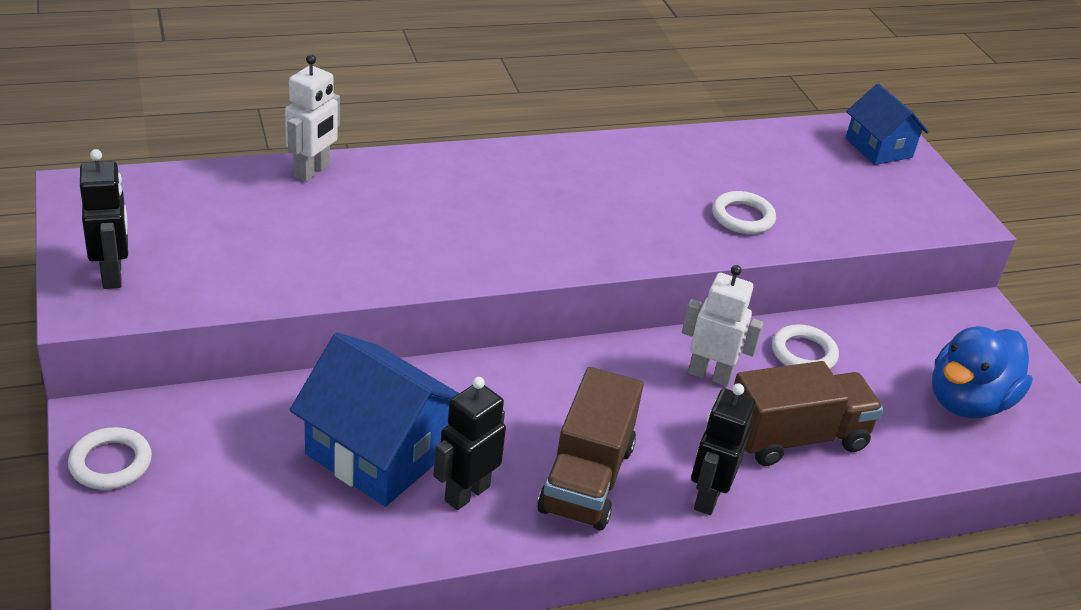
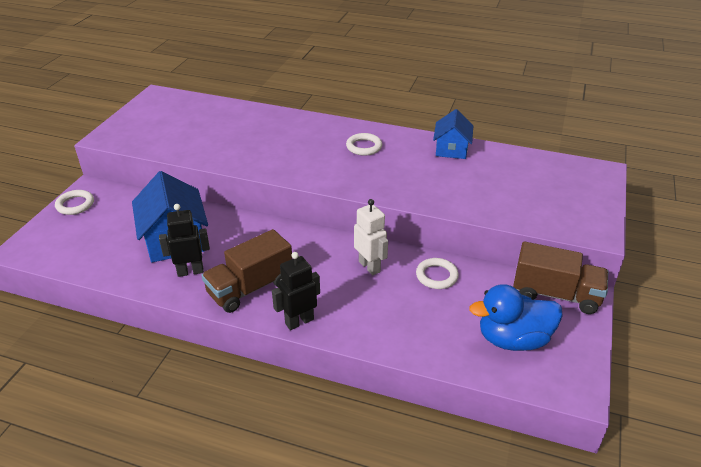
camera: 40 degrees right, 0 degrees up
(113, 275) = (129, 129): black robot -> none
(312, 171) = (255, 111): white robot -> none
(742, 217) = (448, 190): white ring -> white ring (364, 147)
(795, 438) = (381, 314): brown truck -> brown truck (555, 294)
(878, 148) = (584, 180): blue house -> blue house (451, 149)

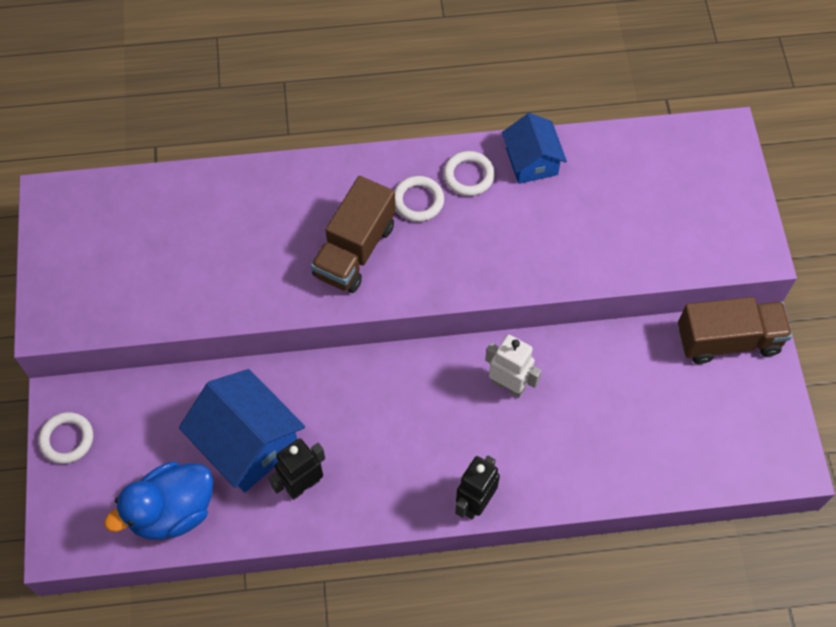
camera: 25 degrees left, 25 degrees up
(250, 288) = (390, 478): brown truck -> brown truck (354, 250)
(436, 276) = (590, 367): white ring -> white ring (468, 176)
(513, 339) = (709, 426): blue duck -> blue duck (172, 511)

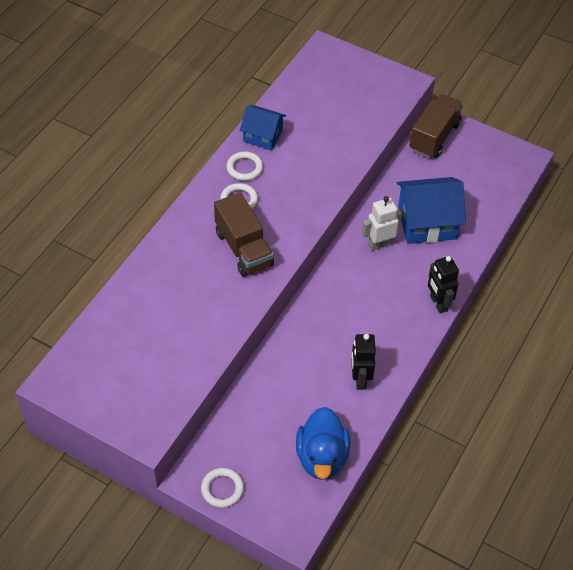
camera: 55 degrees left, 10 degrees down
(247, 443) = (309, 391): blue house -> blue house (427, 223)

